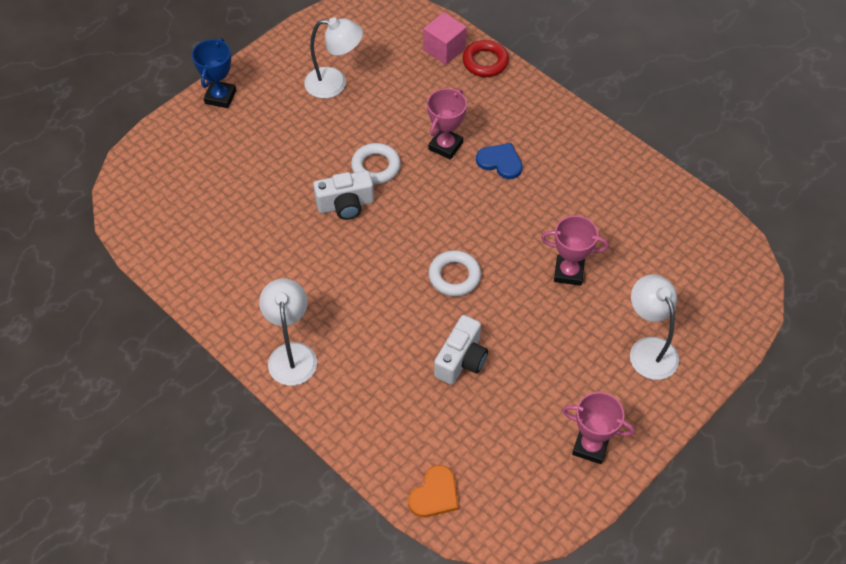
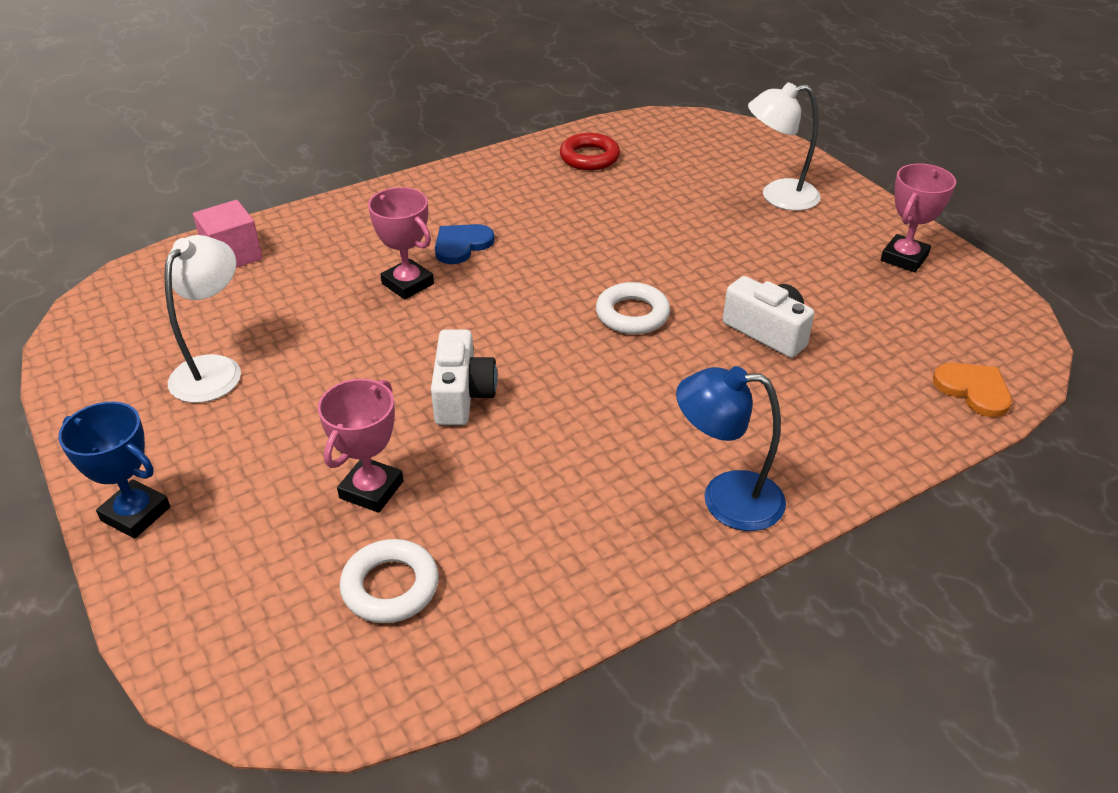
camera: 75 degrees left, 15 degrees down
(292, 354) = (725, 499): white lamp -> blue lamp
(376, 167) = (407, 353): white ring -> white ring (390, 586)
(485, 62) = (284, 226): red ring -> red ring (589, 157)
(568, 272) = (656, 227): pink trophy -> pink trophy (371, 490)

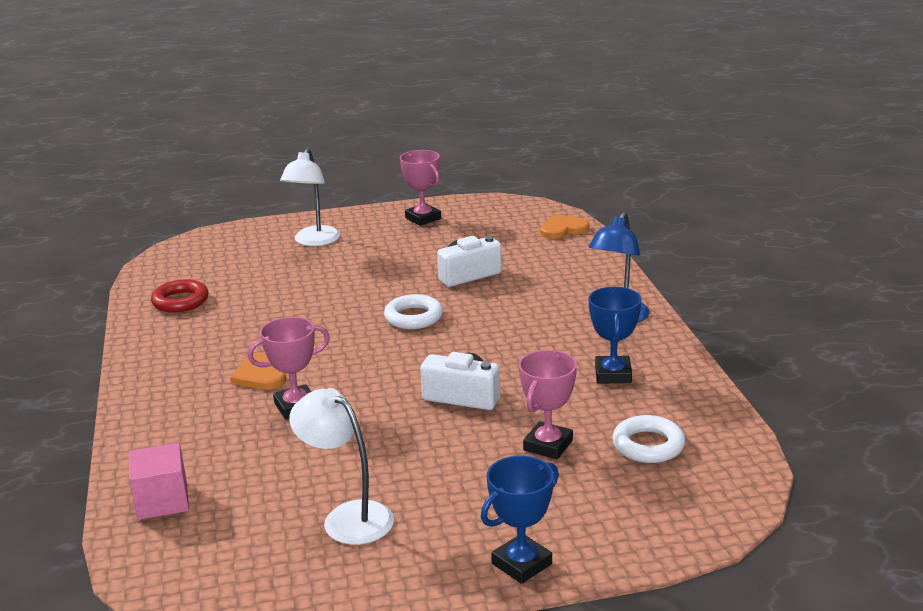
camera: 70 degrees left, 15 degrees down
(371, 490) = (548, 445): pink trophy -> pink trophy turned 75 degrees clockwise
(461, 245) = (260, 375): blue heart -> orange heart
(561, 520) = (613, 374): none -> blue trophy

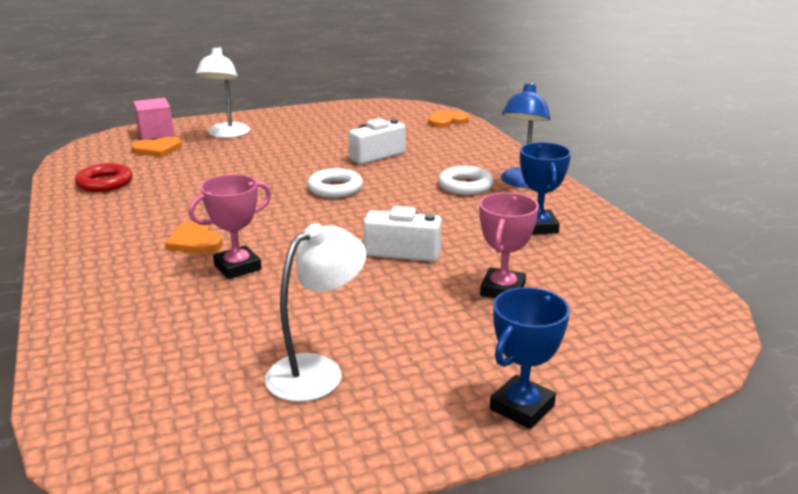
camera: 10 degrees left, 0 degrees up
(162, 501) = (104, 366): pink cube -> pink cube (156, 133)
(238, 259) = (157, 149): none -> orange heart
(347, 517) = (317, 371): white lamp -> white lamp turned 105 degrees clockwise
(423, 218) = (321, 116): pink trophy -> none
(648, 445) = (599, 285): white ring -> white ring (465, 186)

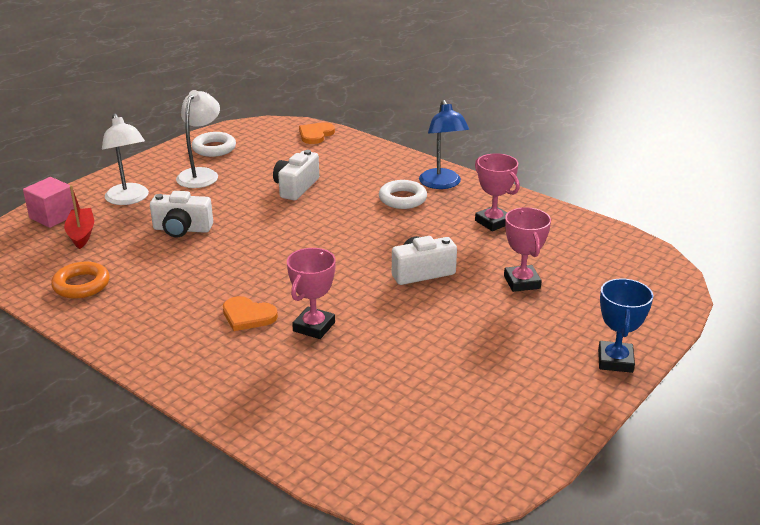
camera: 30 degrees left, 5 degrees up
(105, 183) = (81, 285): red ring -> orange ring
(157, 149) = (81, 234): orange heart -> red boat
(236, 163) = (182, 229): none -> white camera
(317, 371) = (470, 384): white lamp -> white lamp (201, 174)
(335, 188) = (302, 231): white ring -> white ring (214, 148)
(538, 227) = (493, 222): blue trophy -> pink trophy

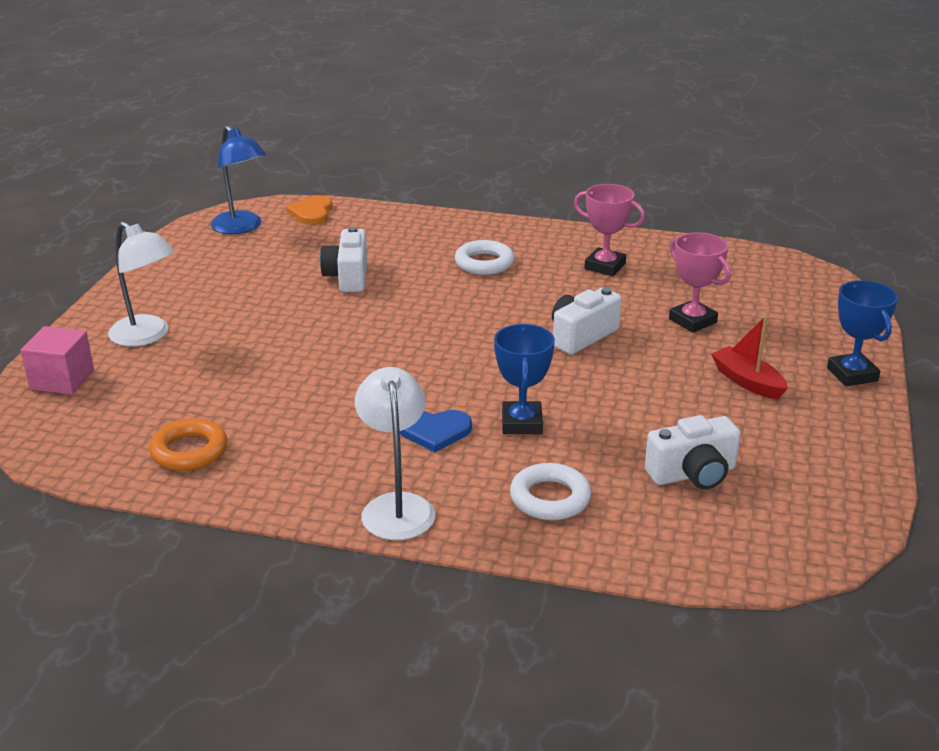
camera: 25 degrees left, 0 degrees up
(81, 234) = (125, 391): red boat -> red boat (747, 382)
(182, 229) = (254, 355): white camera -> white camera (693, 474)
(201, 174) = (213, 287): white lamp -> white lamp (396, 506)
(214, 148) = (199, 253): white ring -> white ring (550, 498)
(248, 316) = (435, 431): orange heart -> blue heart
(314, 327) = (521, 423): pink trophy -> blue trophy
(442, 184) = (512, 238): blue lamp -> blue lamp (241, 227)

